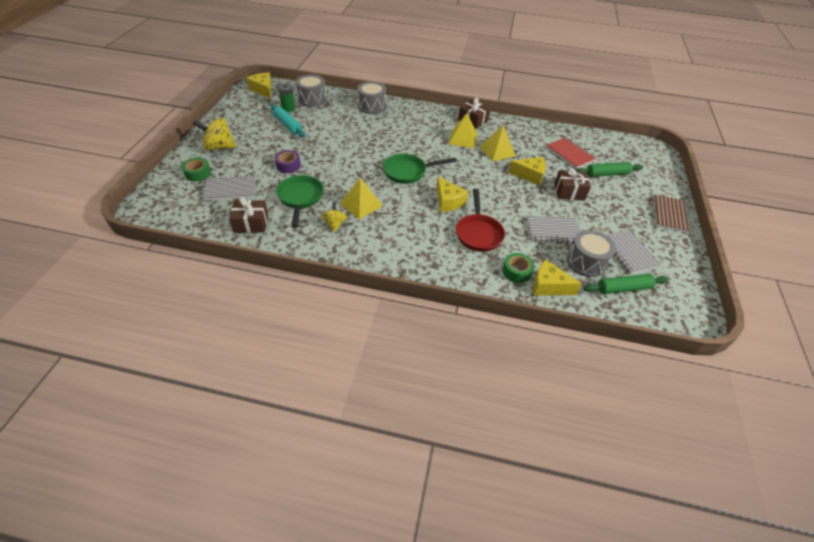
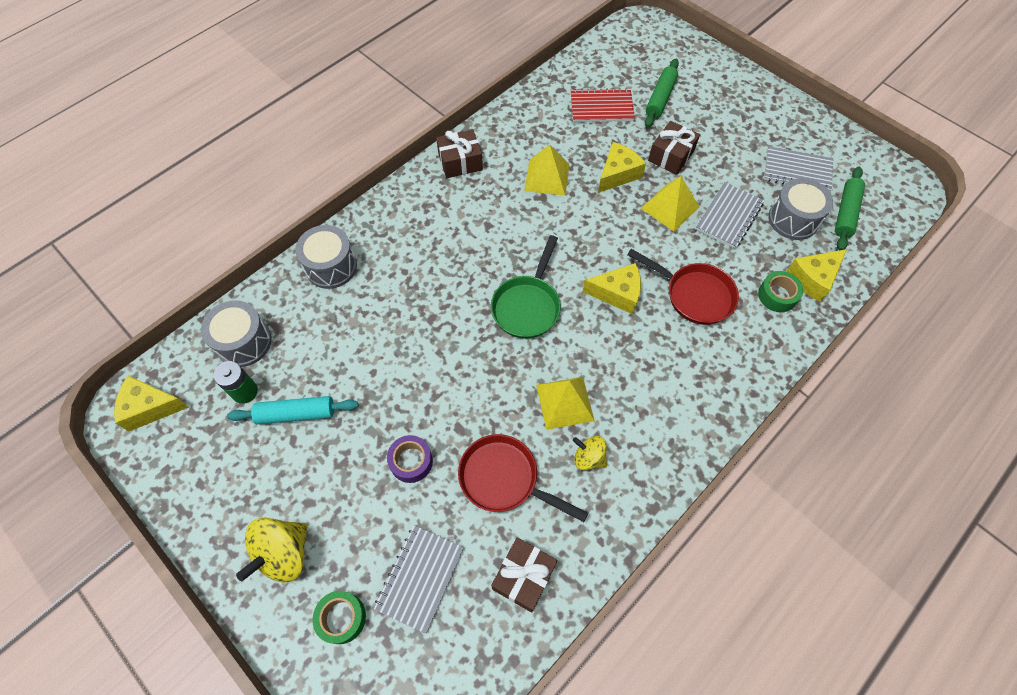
camera: 55 degrees left, 15 degrees up
(300, 198) = (504, 479): green pan -> red pan
(463, 139) = (495, 199): yellow pyramid -> yellow pyramid (669, 207)
(670, 215) = (758, 93): brown notebook -> none

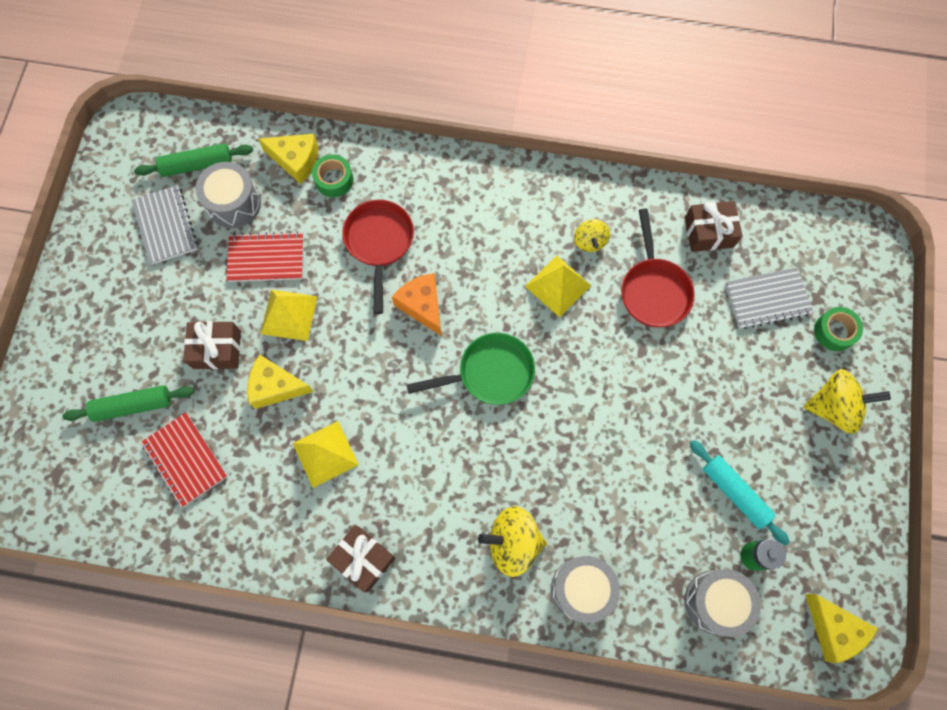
camera: 125 degrees left, 10 degrees up
(396, 246) = (513, 542): none -> yellow spinning top
(411, 461) = (696, 368): purple tape -> none
(617, 293) = (422, 306): yellow cheese -> orange cheese
(728, 216) = (266, 258): grey notebook -> red notebook

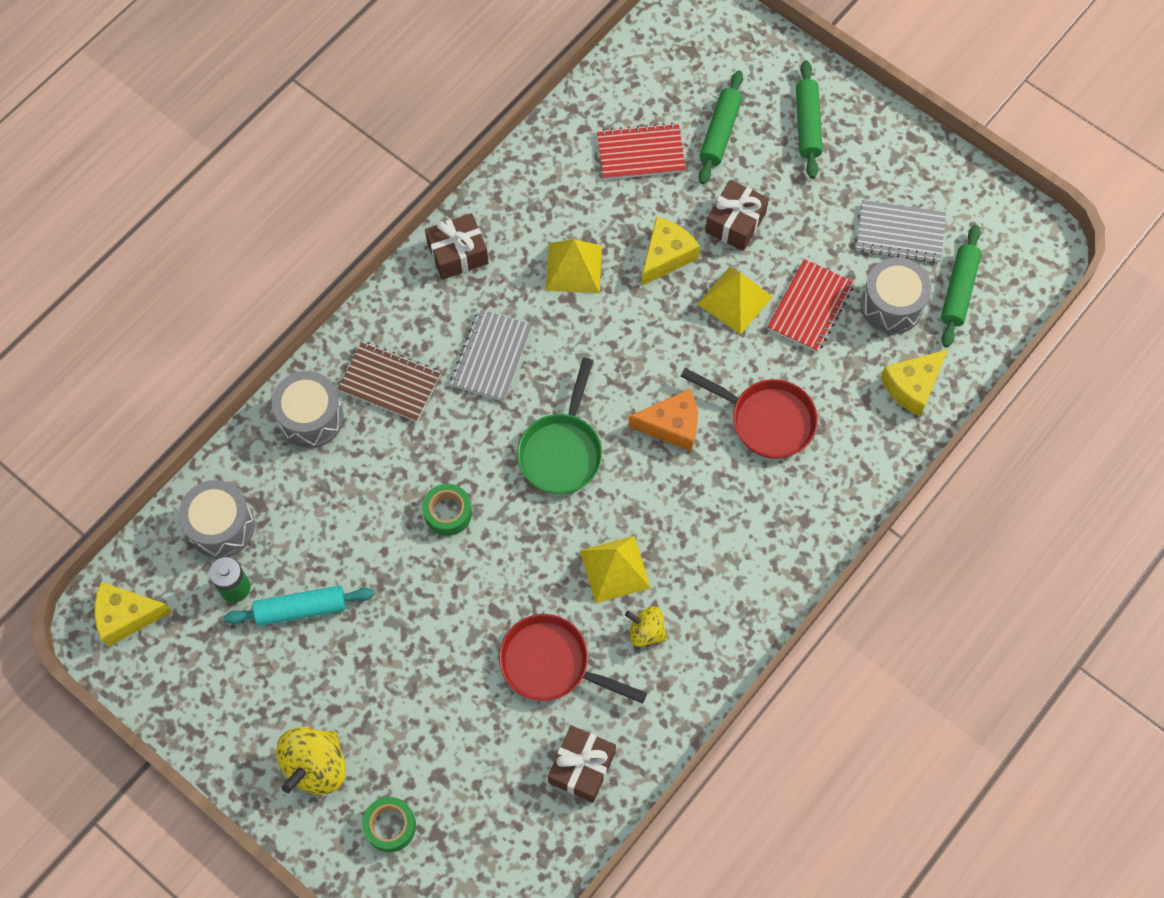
camera: 120 degrees right, 5 degrees down
(92, 340) = (807, 124): none -> green rolling pin
(334, 180) = (867, 412): green tape -> green tape (448, 513)
(513, 542) = (389, 383): yellow spinning top -> brown notebook
(767, 299) = (469, 778): grey notebook -> grey notebook (492, 357)

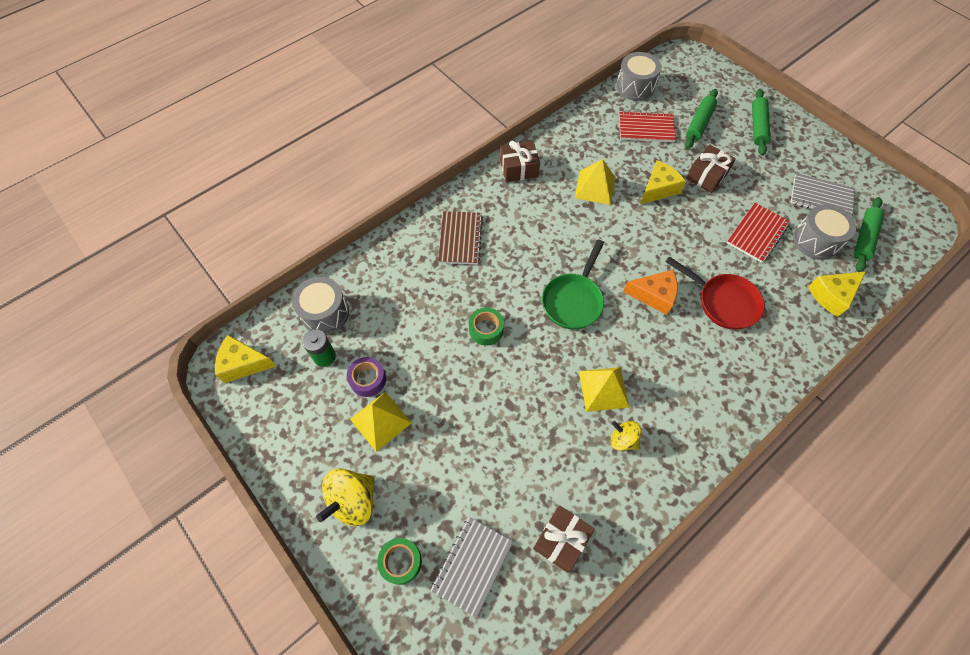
camera: 10 degrees right, 5 degrees down
(301, 609) = (368, 379): turquoise rolling pin -> purple tape
(311, 418) = (402, 253): grey drum -> grey drum (635, 87)
(389, 383) = (460, 239): brown notebook -> brown notebook turned 60 degrees clockwise
(492, 357) = (532, 233): grey notebook -> grey notebook (472, 566)
(552, 664) = (547, 452): red pan -> none
(734, 300) = (704, 222): yellow pyramid -> yellow pyramid (380, 421)

